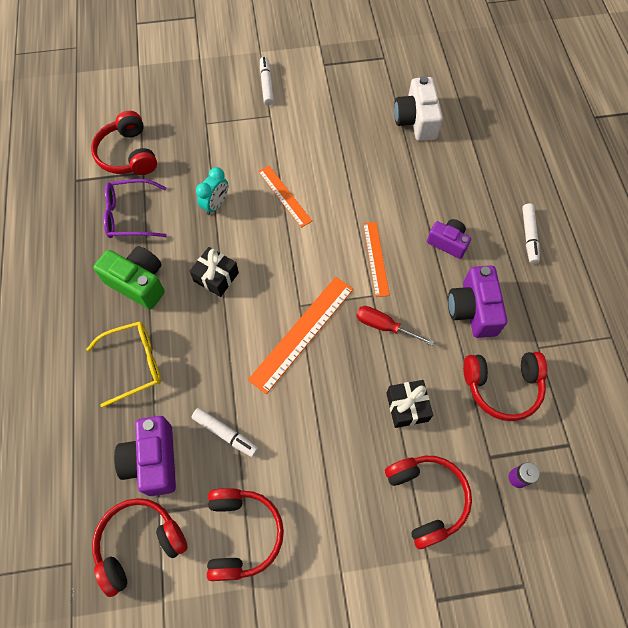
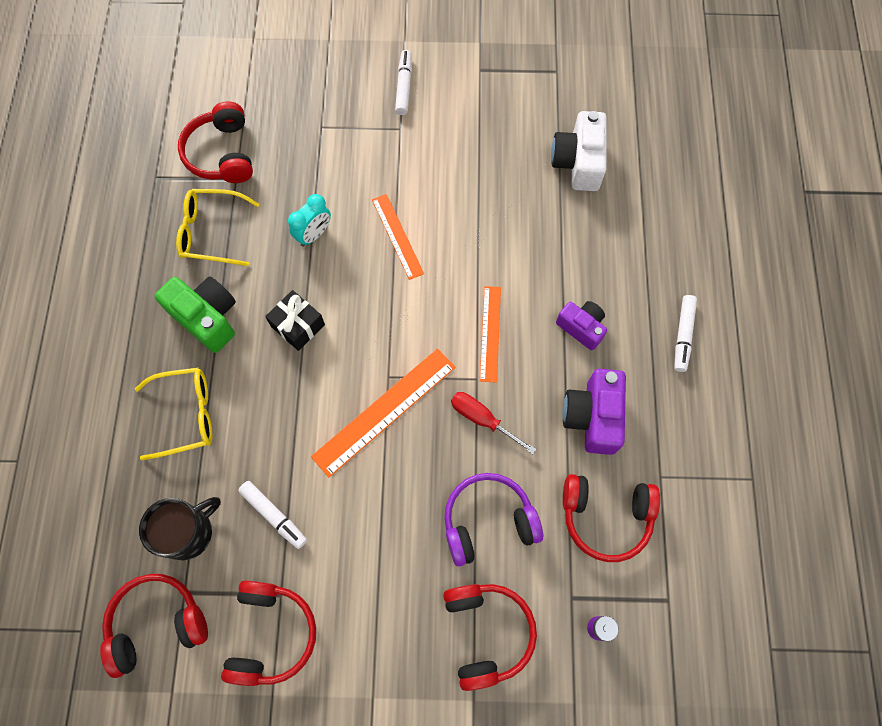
camera: 10 degrees right, 5 degrees up
(130, 215) = (211, 232): purple glasses -> yellow glasses
(153, 460) = (188, 532): purple camera -> black mug
(407, 407) = (488, 521): black gift -> purple headphones

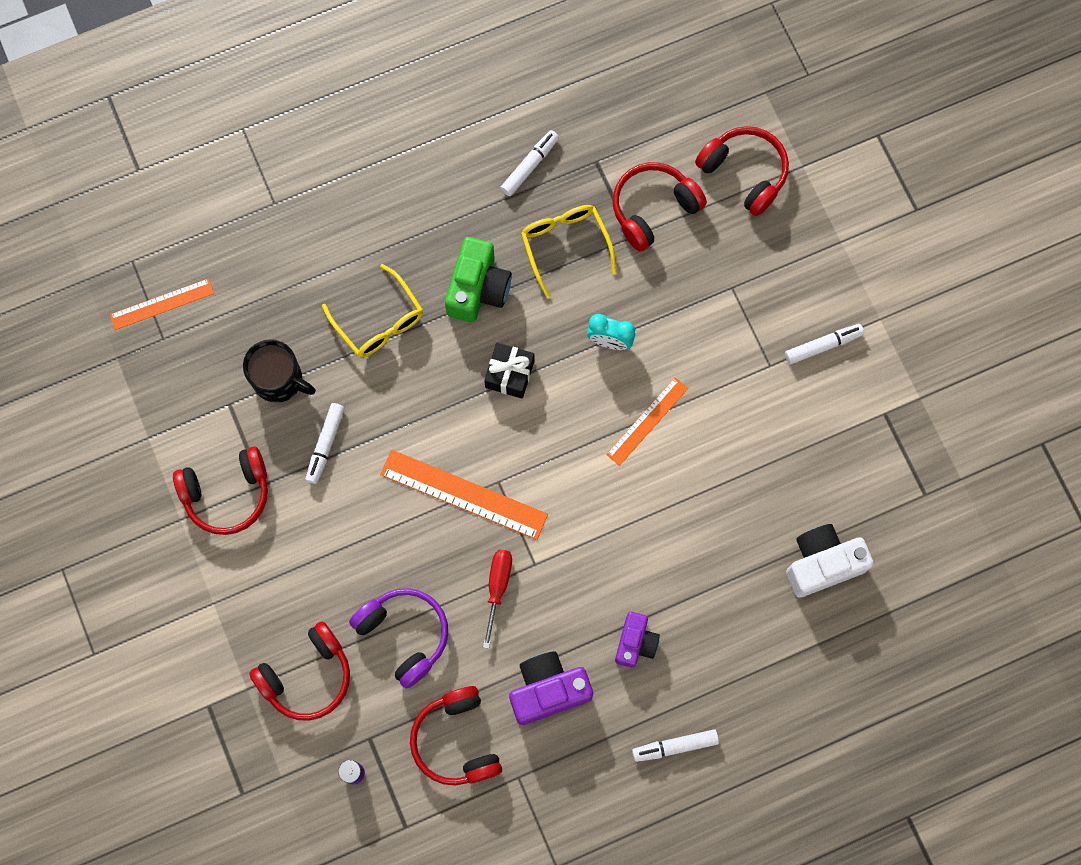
camera: 65 degrees right, 5 degrees up
(125, 229) = (529, 166): none -> white marker
(157, 623) = (195, 396): red headphones -> red headphones (744, 173)
(490, 333) = (587, 557): orange ruler -> orange ruler (162, 304)

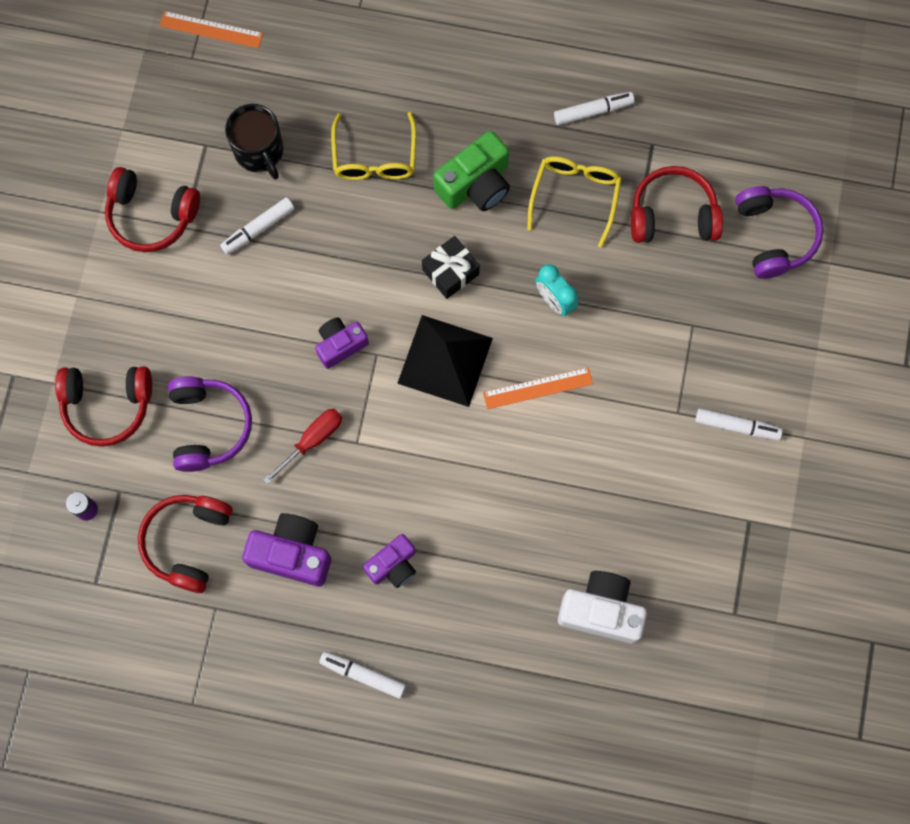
camera: 35 degrees right, 0 degrees up
(463, 494) = (340, 345): orange ruler -> purple camera
(557, 449) = (445, 360): none -> black pyramid
(744, 173) = (774, 235): red headphones -> purple headphones

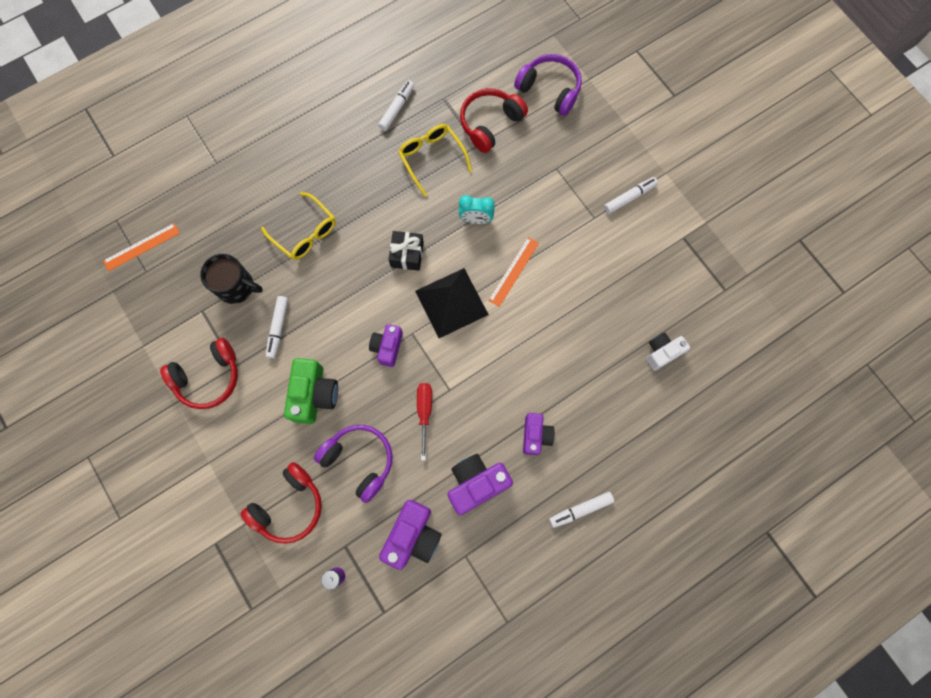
camera: 45 degrees left, 0 degrees up
(188, 542) = (413, 535): red headphones -> purple camera
(475, 184) = (374, 198): green camera -> green camera (314, 394)
(601, 610) = (662, 352): white camera -> white camera, size x0.65

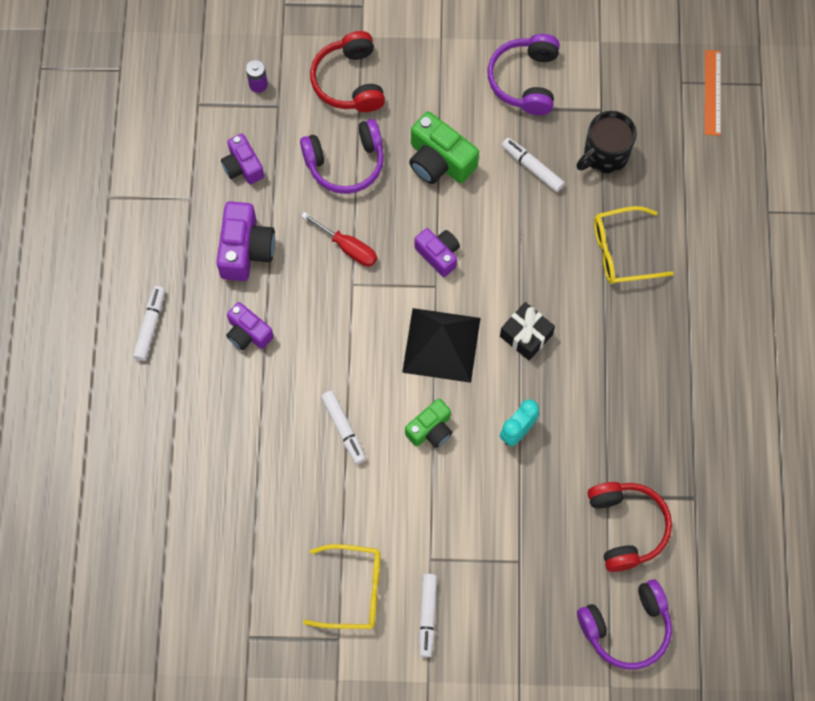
camera: 125 degrees right, 5 degrees down
(208, 377) = (525, 80): red headphones -> purple headphones
(397, 108) = (715, 437): white marker -> white marker (344, 429)
(413, 535) = (243, 166): purple camera -> purple camera, size x0.65
(431, 158) = (625, 434): yellow glasses -> yellow glasses (354, 590)
(513, 271) = (430, 429): orange ruler -> green camera
(662, 352) = (234, 516): white camera -> none

